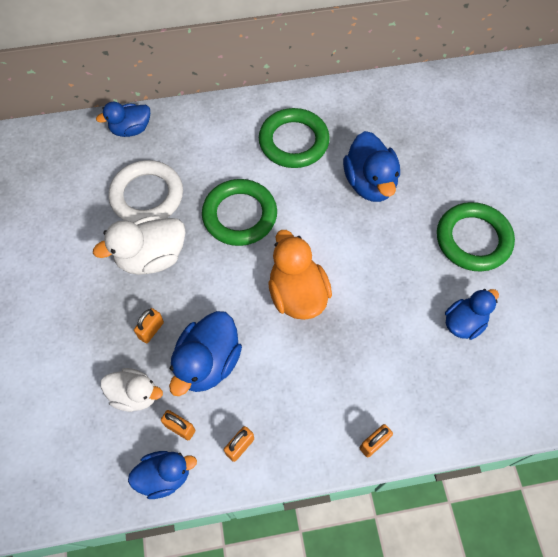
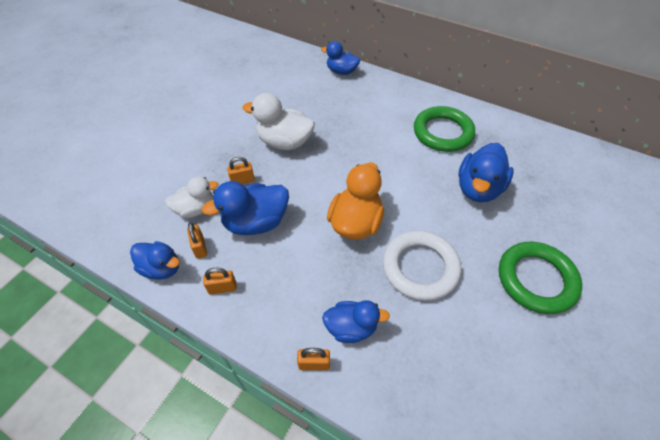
camera: 40 degrees right, 10 degrees down
(135, 395) = (196, 209): white duck -> white duck turned 75 degrees counterclockwise
(147, 196) = (315, 109): white ring -> white ring (420, 267)
(239, 215) = (363, 153): green ring -> none
(464, 323) = (472, 334): blue duck -> blue duck (351, 328)

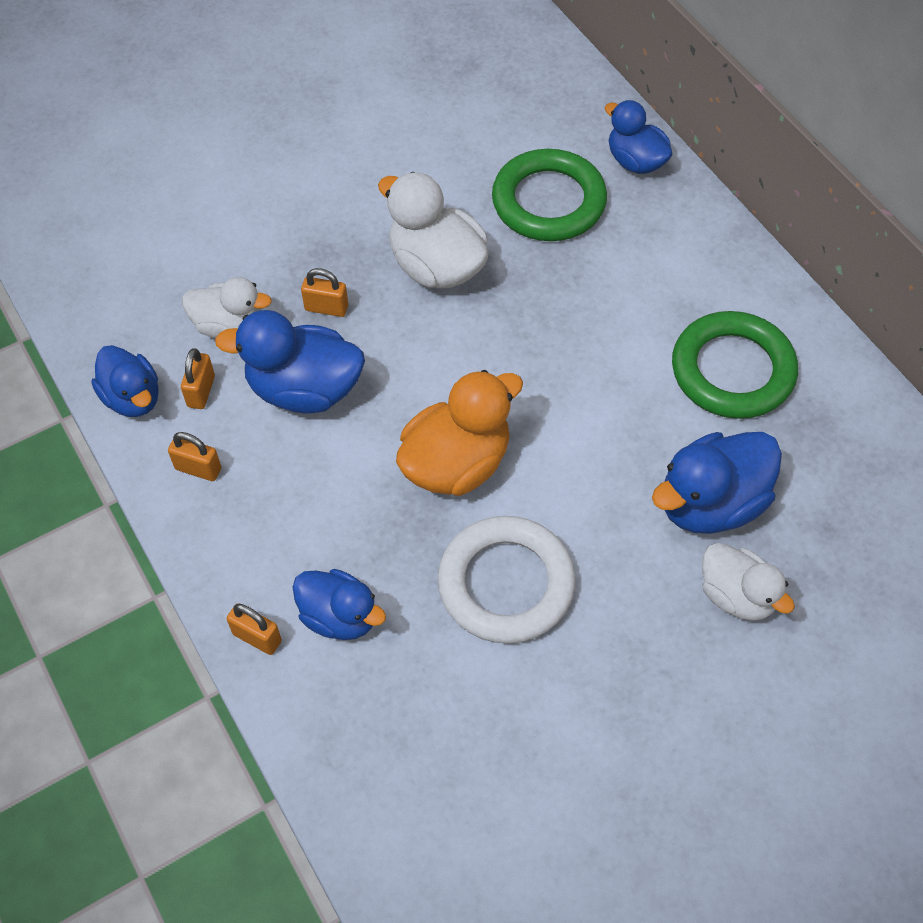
camera: 30 degrees right, 5 degrees up
(521, 222) = (737, 596): none -> white duck
(536, 279) = (679, 696): green ring -> green ring (548, 202)

